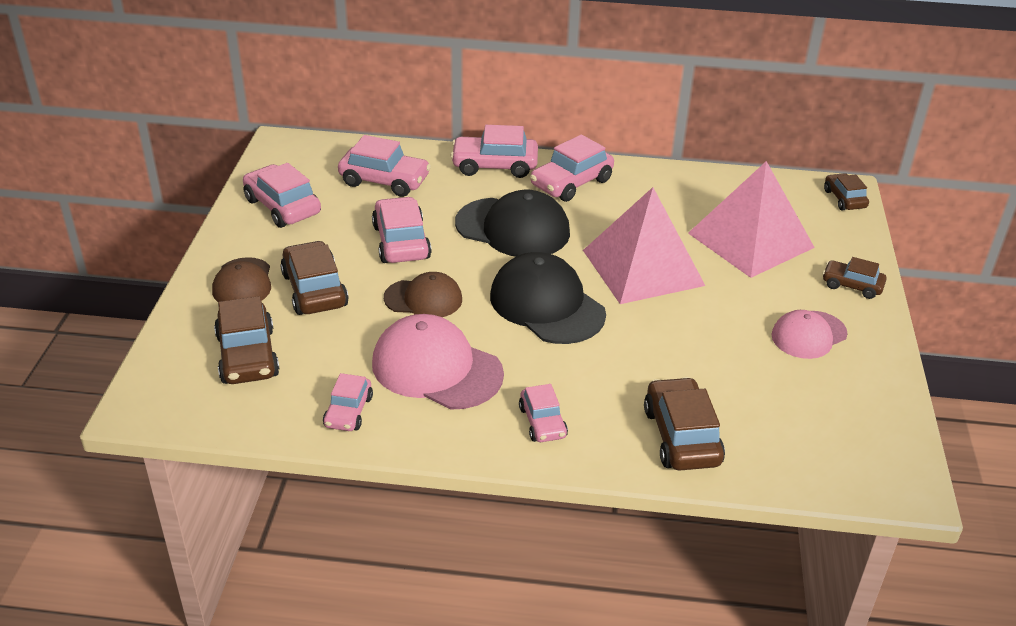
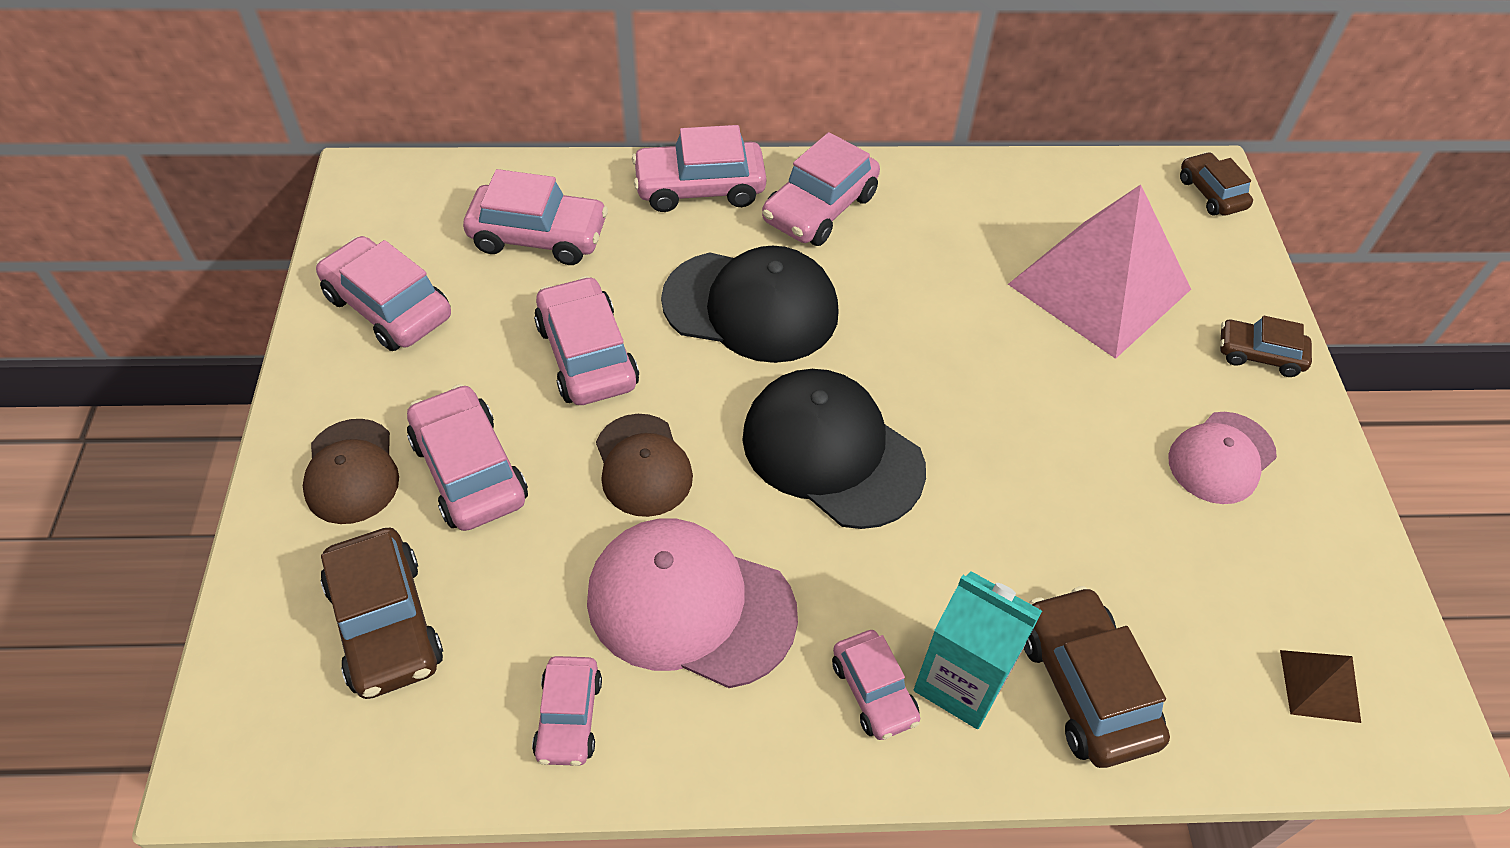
camera: 10 degrees left, 15 degrees up
(314, 290) = (469, 470): brown car -> pink car
(423, 299) = (643, 465): brown cap -> brown cap turned 75 degrees clockwise
(600, 424) = (961, 681): none -> turquoise carton
(642, 267) = (957, 359): pink pyramid -> none
(840, 455) = (1320, 686): none -> brown pyramid

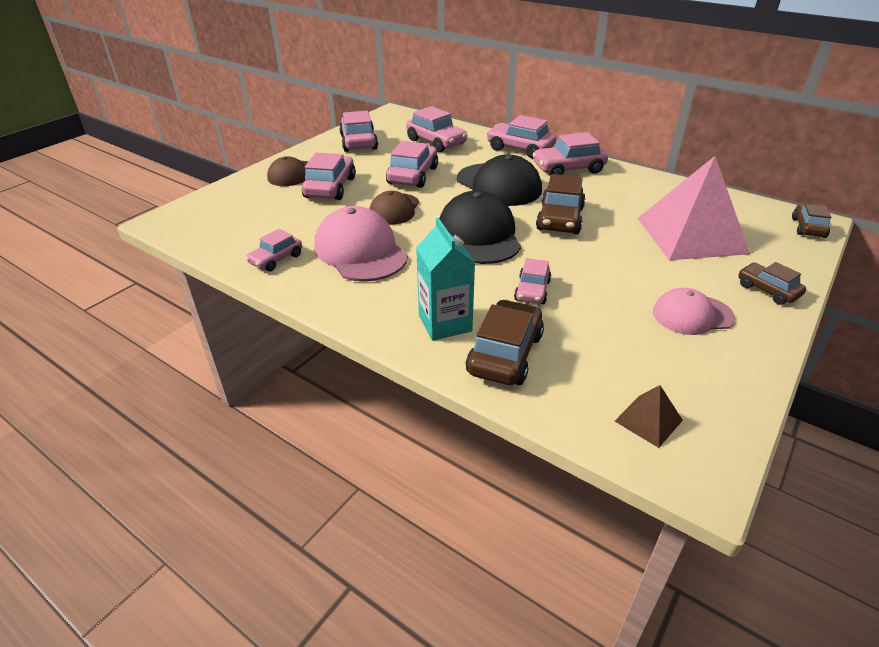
camera: 40 degrees right, 15 degrees down
(386, 624) = (252, 211): brown car -> brown car (560, 219)
(874, 691) = (401, 307): pink car -> pink car (532, 290)

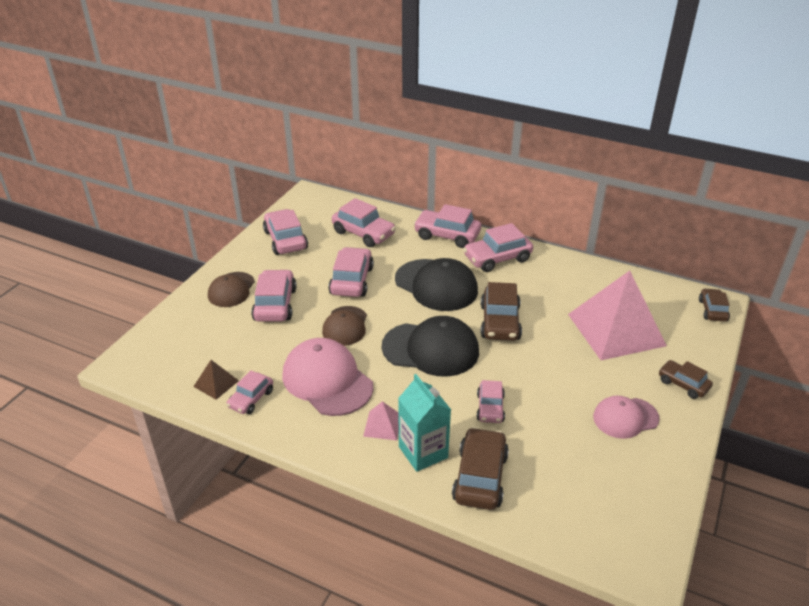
camera: 10 degrees left, 0 degrees up
(407, 295) = (382, 425): none -> pink pyramid
(479, 235) = (431, 349): black cap -> black cap turned 120 degrees clockwise
(648, 420) = (602, 525): brown pyramid -> brown pyramid (216, 383)

